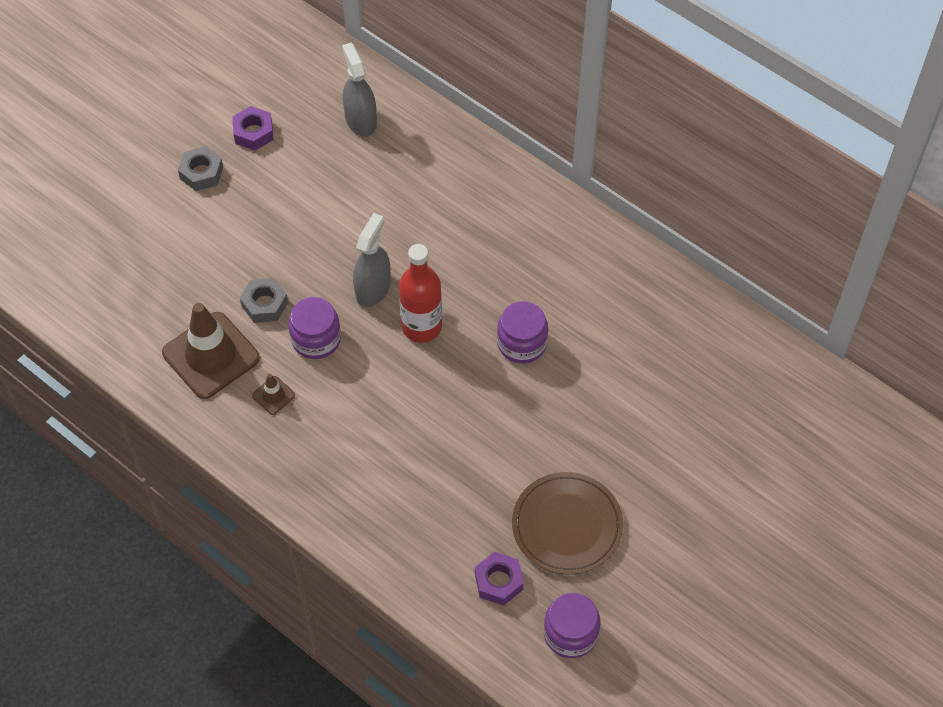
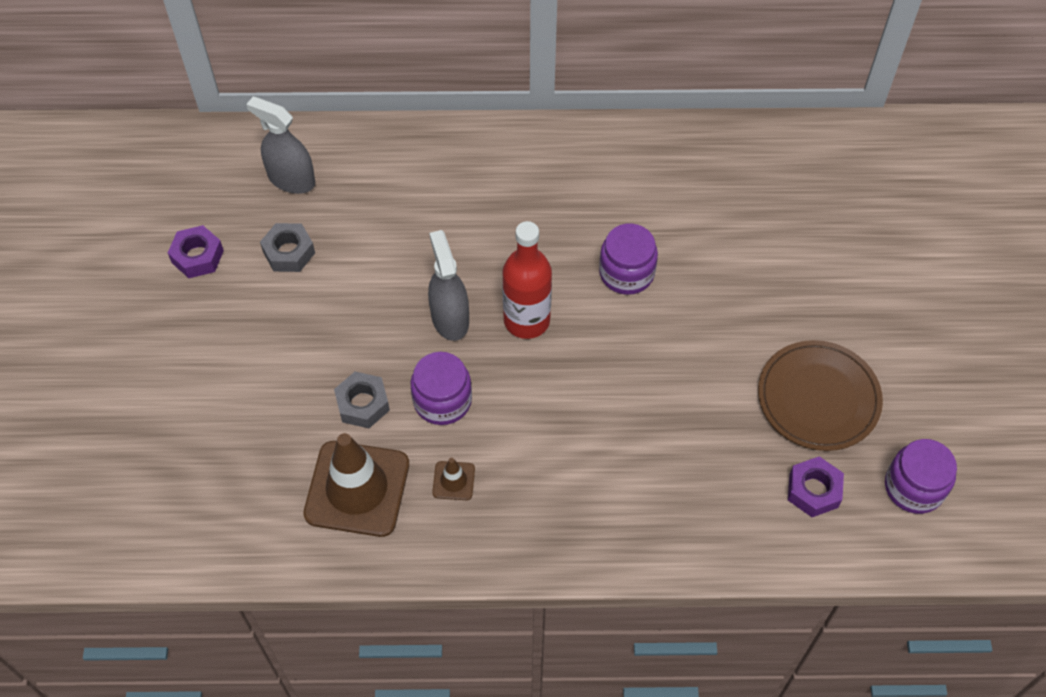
camera: 40 degrees left, 0 degrees up
(201, 173) = (181, 327): grey nut -> grey nut (289, 252)

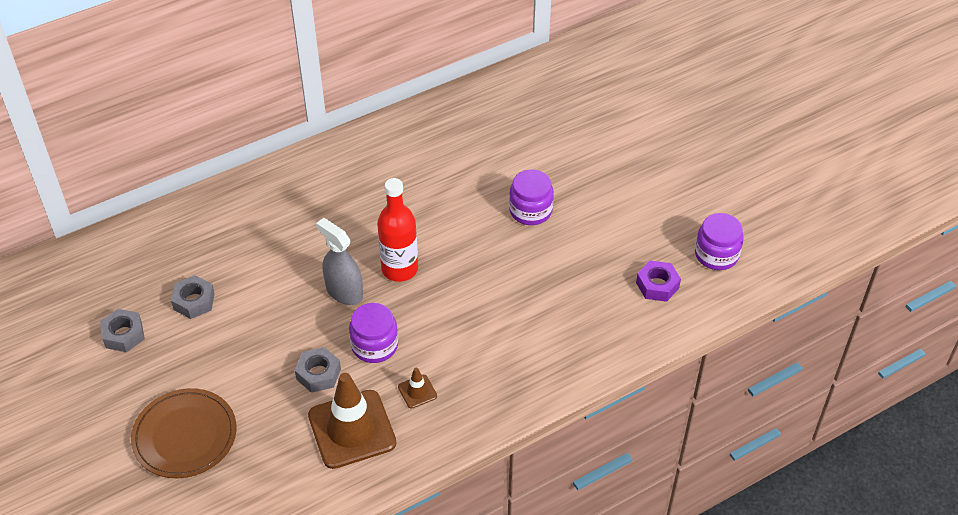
camera: 30 degrees left, 10 degrees down
(197, 256) = (123, 335): purple nut -> grey nut
(291, 179) = (162, 253): grey spray bottle -> none
(626, 273) = (448, 210): purple jar -> purple jar (530, 210)
(818, 398) = (624, 230): brown plate -> brown plate (185, 436)

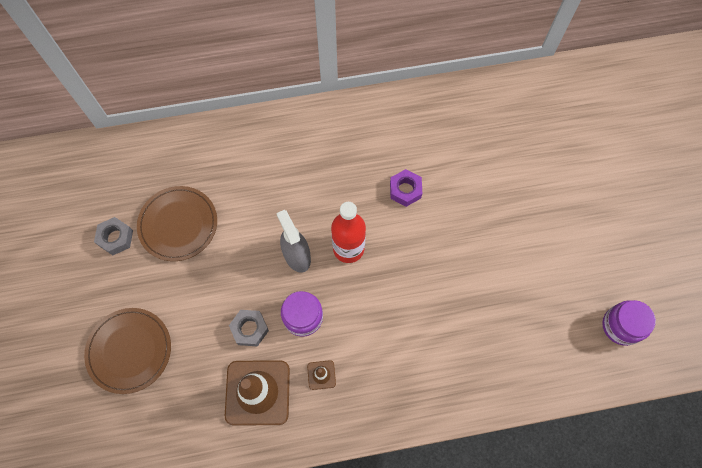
camera: 20 degrees right, 20 degrees up
(194, 301) = (178, 224): grey nut -> brown plate
(530, 210) = (476, 226): purple jar -> none
(657, 285) = (558, 340): purple nut -> purple nut (405, 190)

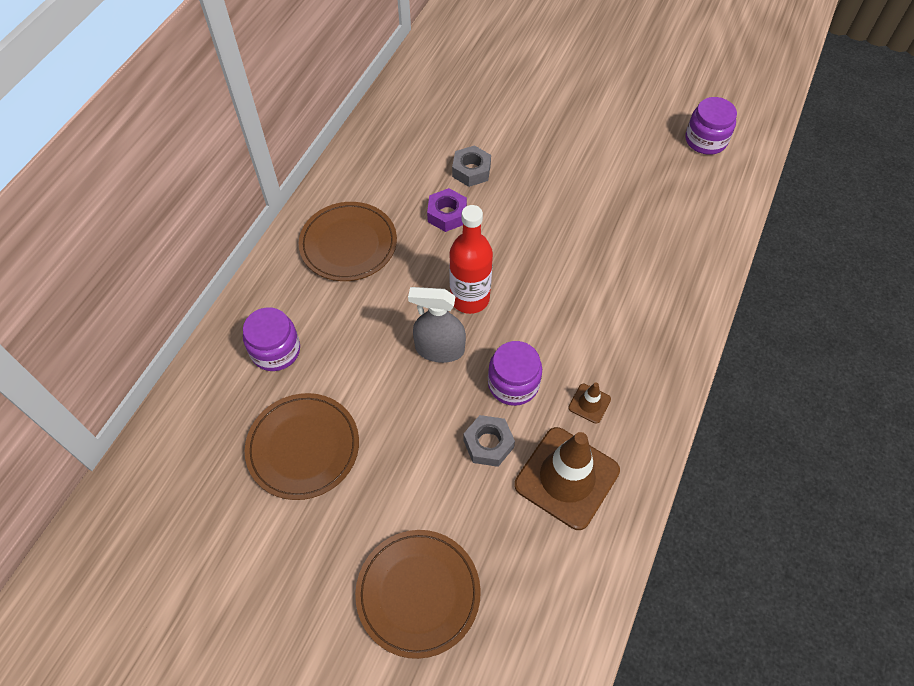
camera: 55 degrees left, 10 degrees down
(116, 238) = (260, 528): grey nut -> grey nut (471, 171)
(230, 163) = (275, 350): none -> purple jar
(336, 148) = (348, 244): none -> brown plate

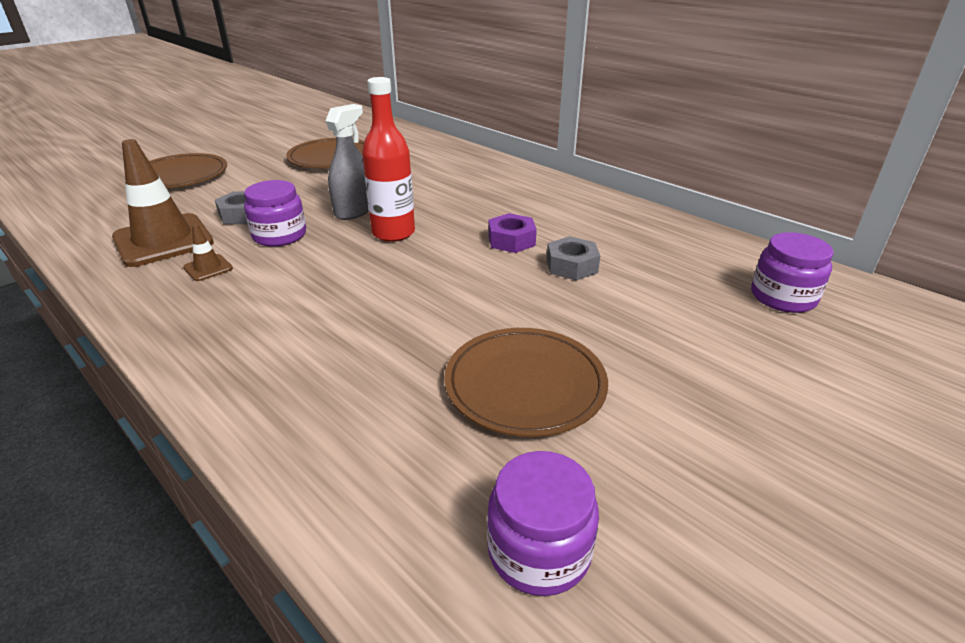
camera: 110 degrees right, 25 degrees down
(275, 350) = (420, 158): purple jar -> purple jar (783, 297)
(348, 244) = (505, 192): brown plate -> brown plate (525, 384)

